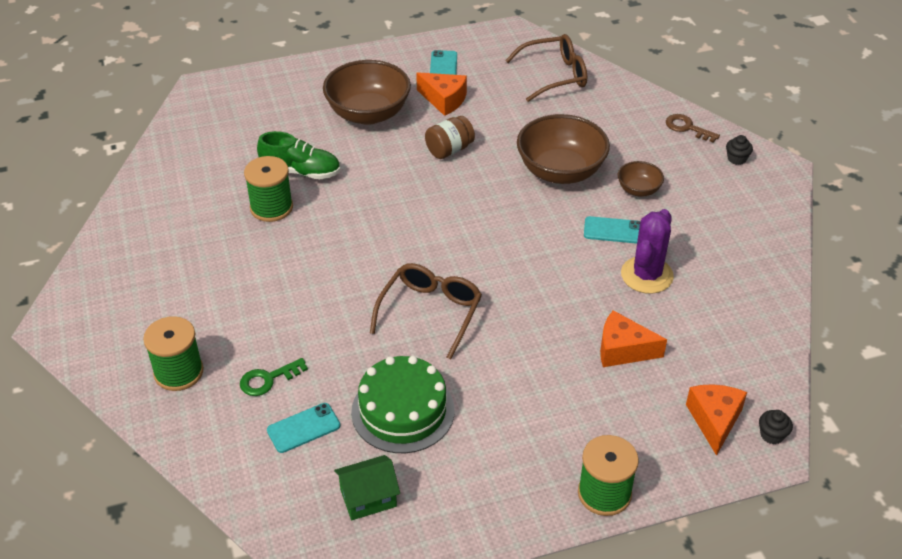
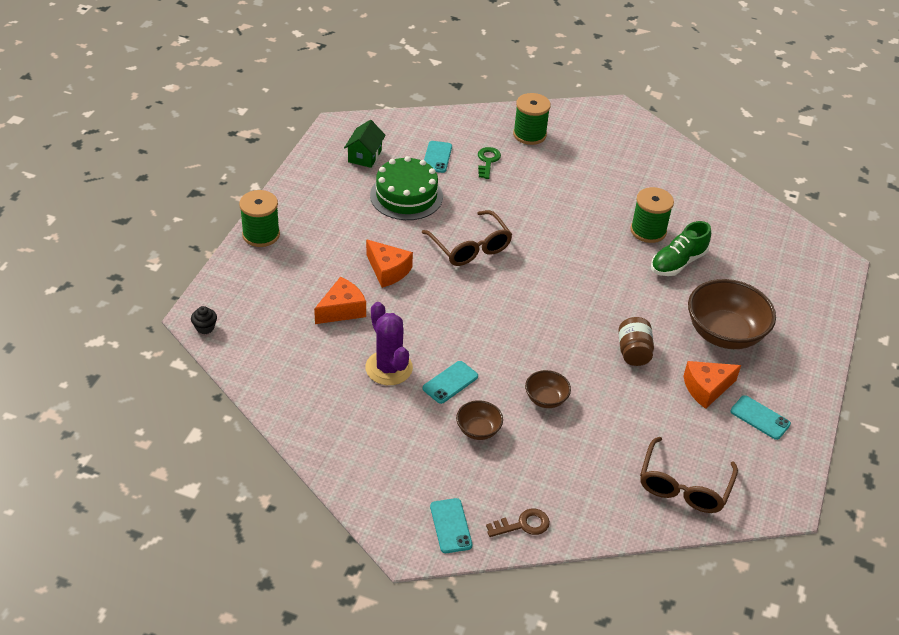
camera: 125 degrees right, 0 degrees up
(560, 171) = (546, 399): brown bowl -> brown bowl, size x0.50
(714, 421) = (245, 311): orange cheese -> orange cheese (388, 270)
(736, 159) = (450, 526): black cupcake -> turquoise phone

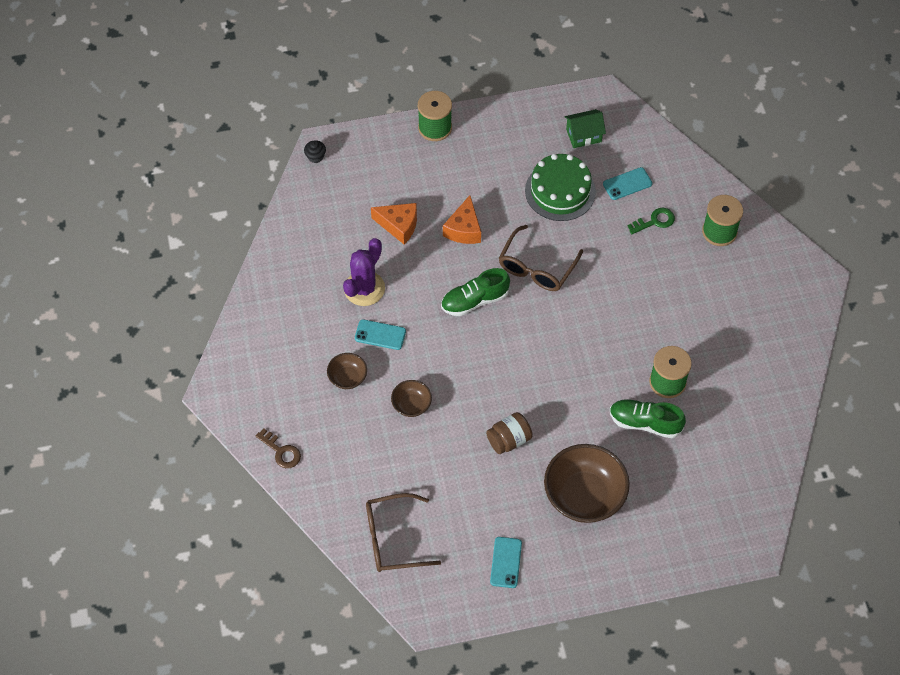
camera: 60 degrees right, 15 degrees up
(450, 526) = (249, 408): turquoise phone -> none
(469, 301) = (475, 300): none -> green shoe
(706, 388) = (509, 510): orange cheese -> none

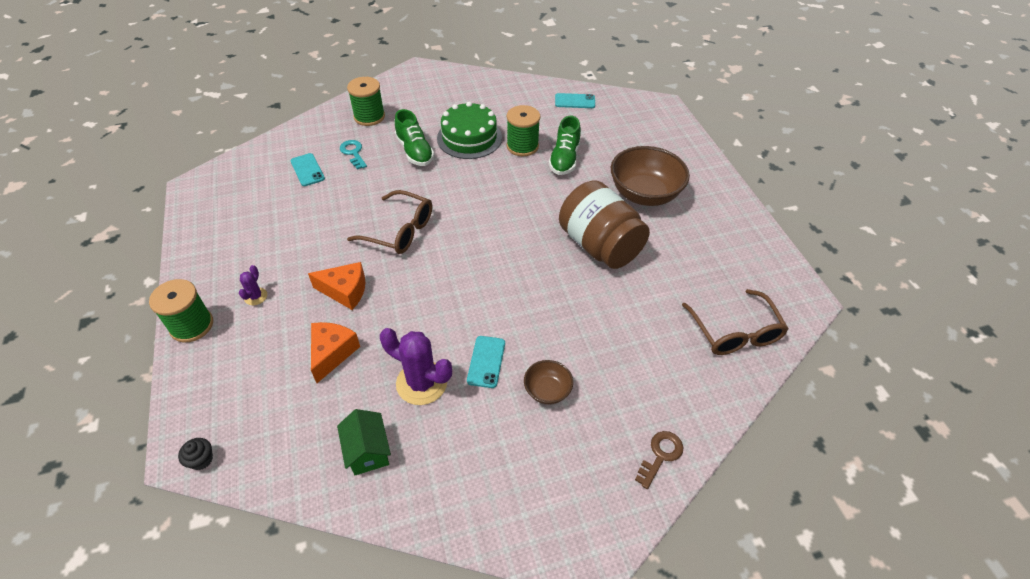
camera: 95 degrees left, 10 degrees down
(411, 405) = (574, 326): brown bowl -> none
(462, 166) = (255, 296): none -> purple cactus
(475, 300) = (439, 278): green shoe -> green shoe (415, 151)
(506, 562) = (727, 243): turquoise phone -> turquoise phone (575, 101)
(509, 440) = (599, 245): brown jar -> brown jar, size x1.95
(560, 191) = (307, 216): green cake -> green cake (469, 138)
(583, 135) = (240, 200): green house -> green house (367, 451)
(655, 221) = (353, 153): green key -> turquoise key

